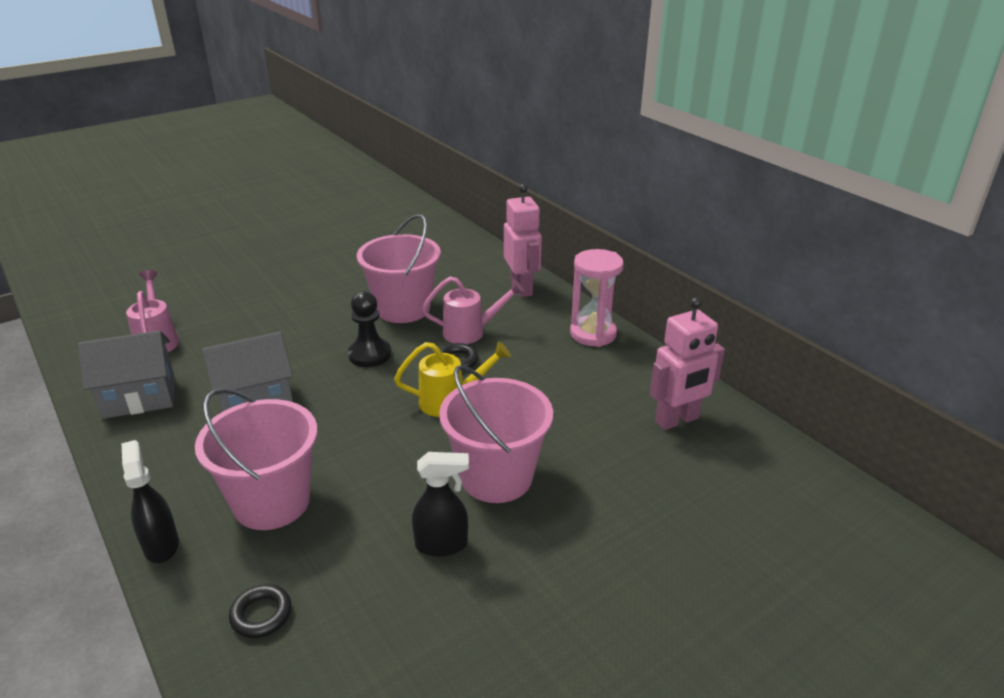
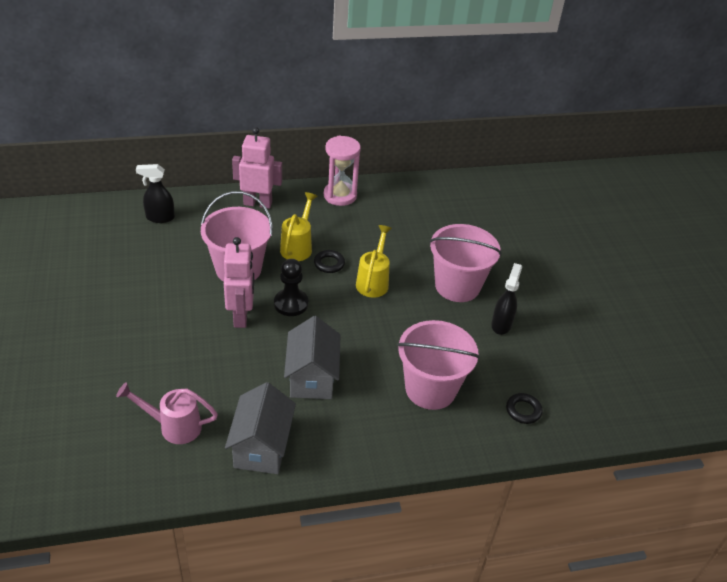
camera: 70 degrees left, 10 degrees up
(161, 545) = (446, 450): black spray bottle -> black spray bottle (160, 217)
(471, 332) = (298, 246): pink watering can -> yellow watering can
(677, 420) = (446, 201): pink robot -> pink robot (241, 316)

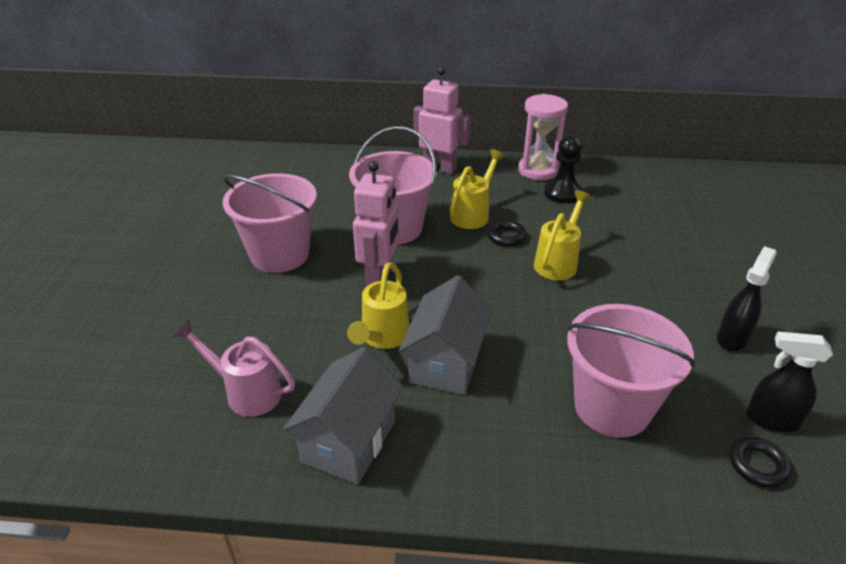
camera: 20 degrees right, 5 degrees down
(160, 217) = (327, 170): black spray bottle -> black spray bottle (771, 420)
(260, 367) = (382, 338): none -> yellow watering can
(291, 303) = (445, 272): black pawn -> black pawn (562, 193)
(457, 286) = (672, 282): pink bucket -> pink bucket (279, 254)

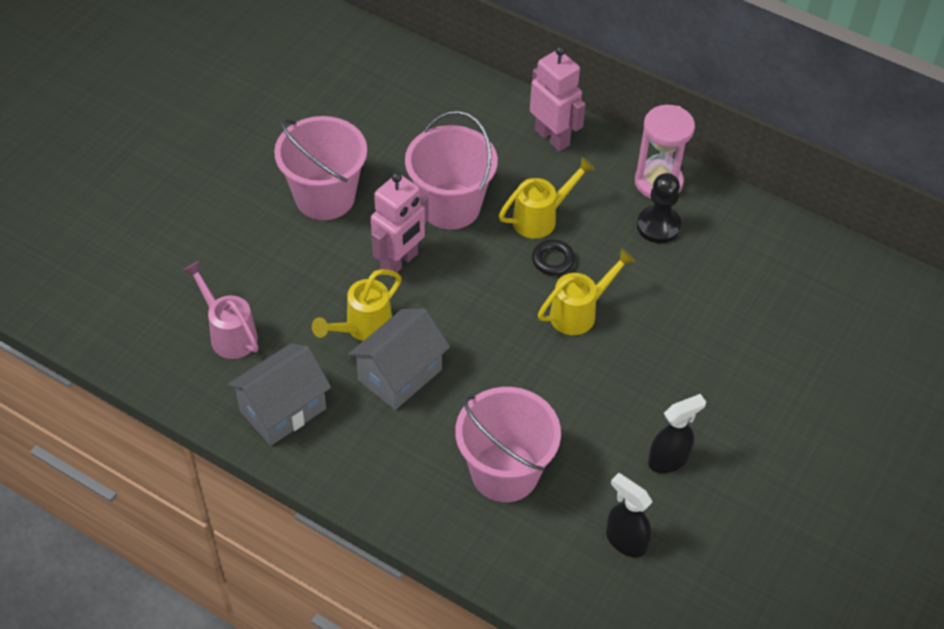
camera: 25 degrees right, 15 degrees up
(758, 465) = (577, 567): black ring -> none

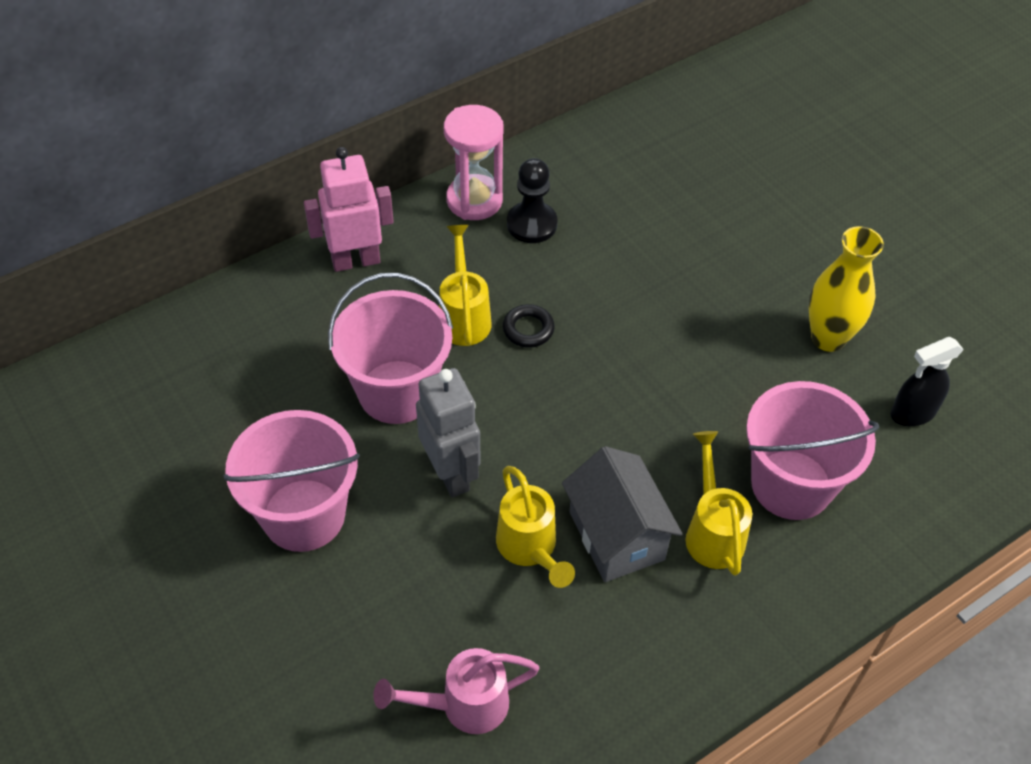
camera: 65 degrees left, 0 degrees up
(283, 410) = (613, 682): grey house -> none
(399, 262) = (451, 473): pink robot -> grey robot
(580, 312) = (610, 334): yellow watering can -> yellow watering can (712, 531)
(668, 460) = (828, 338): black spray bottle -> yellow vase

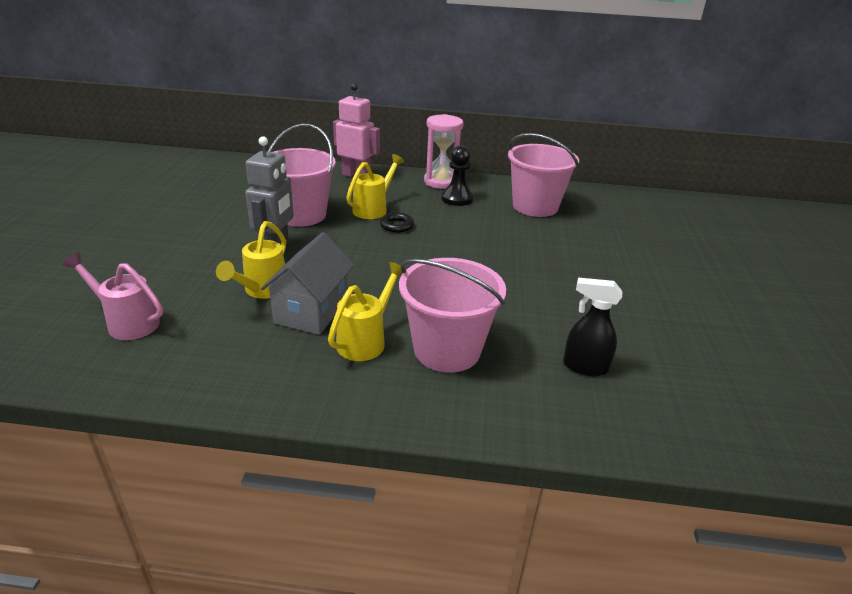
camera: 40 degrees right, 20 degrees down
(304, 515) = (194, 228): pink bucket -> pink bucket (535, 206)
(828, 338) = (570, 307): yellow vase -> none

